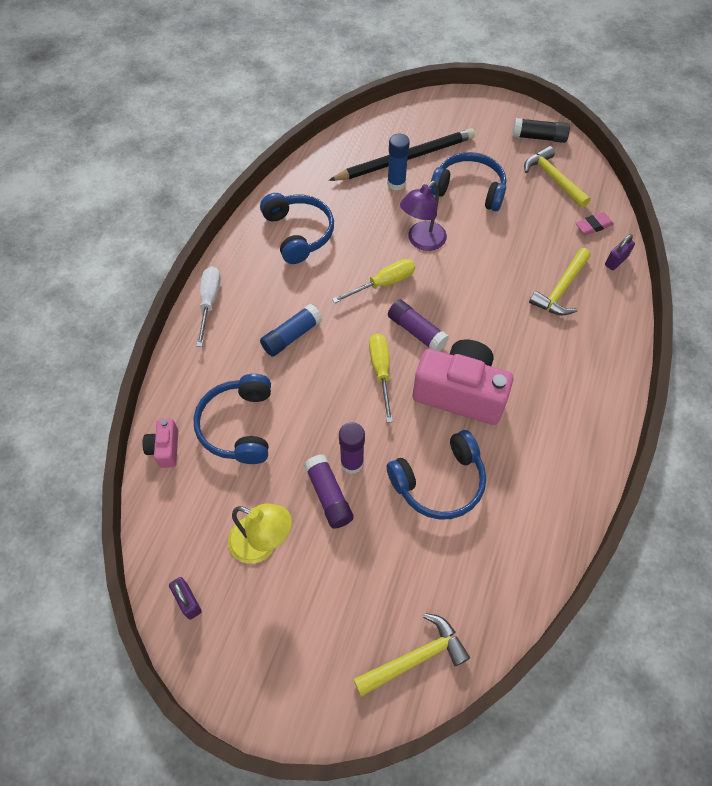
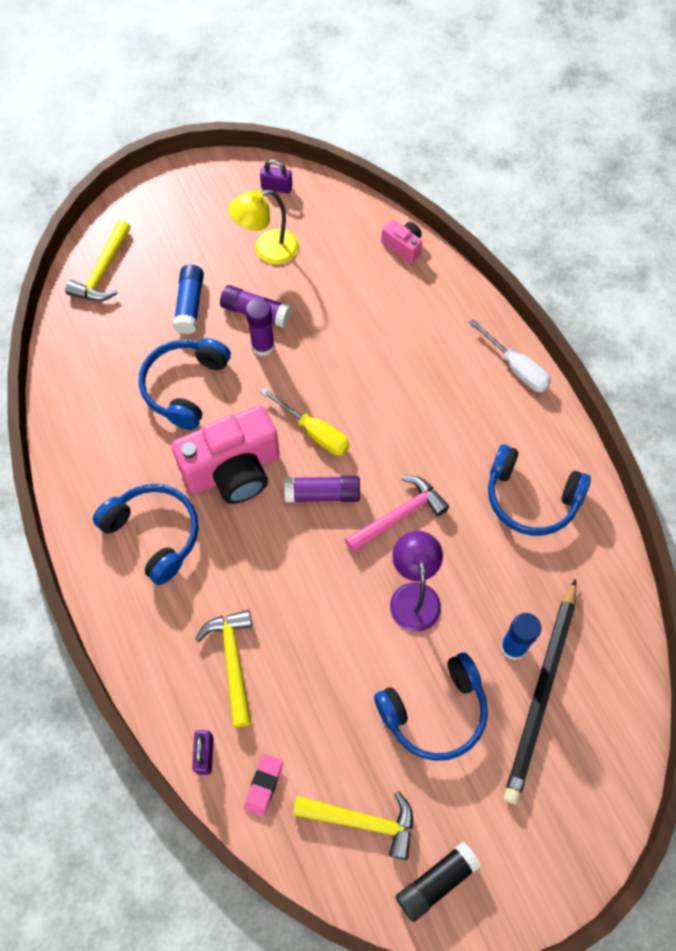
camera: 135 degrees right, 5 degrees up
(238, 426) = (373, 301): blue headphones -> blue headphones (154, 534)
(292, 336) = (418, 399): blue glue stick -> blue glue stick (190, 305)
(383, 283) = (399, 515): yellow screwdriver -> pink hammer

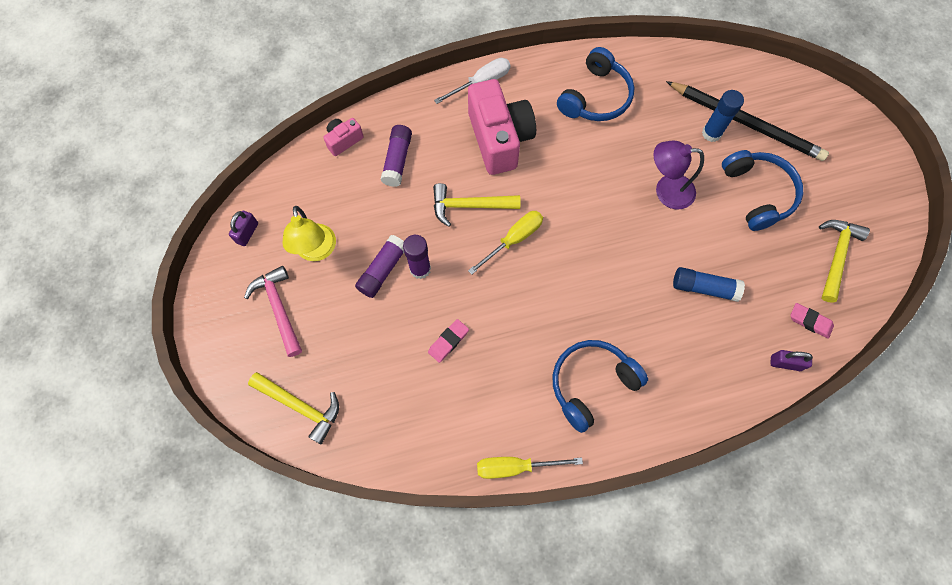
camera: 80 degrees left, 5 degrees up
(58, 469) = (515, 466): none -> yellow screwdriver
(185, 387) = (448, 341): blue headphones -> pink eraser
(190, 305) = (361, 327): blue glue stick -> blue glue stick (704, 288)
(232, 661) = (710, 332): yellow hammer -> yellow hammer (469, 206)
(233, 470) = (539, 310): pink camera -> pink camera (499, 139)
(322, 494) = (572, 242): purple glue stick -> purple glue stick (397, 160)
(399, 515) = (598, 189): pink hammer -> pink hammer (279, 308)
(436, 882) = (877, 215): black glue stick -> none

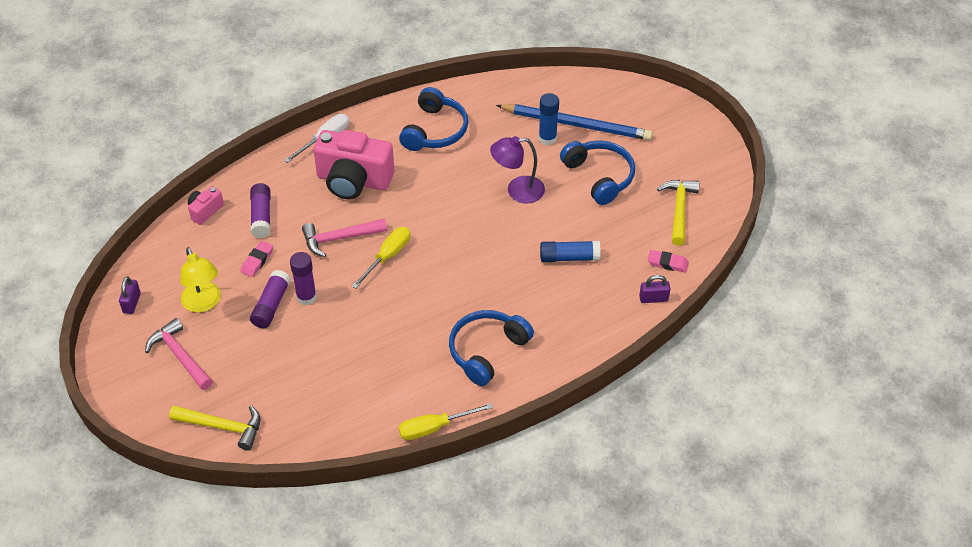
camera: 15 degrees left, 20 degrees down
(448, 341) = (348, 347): pink eraser -> pink eraser (257, 261)
(469, 206) = (339, 239): yellow hammer -> pink hammer
(499, 139) = (353, 180): pink camera -> pink camera turned 135 degrees clockwise
(746, 123) = (576, 124): black pencil -> blue pencil

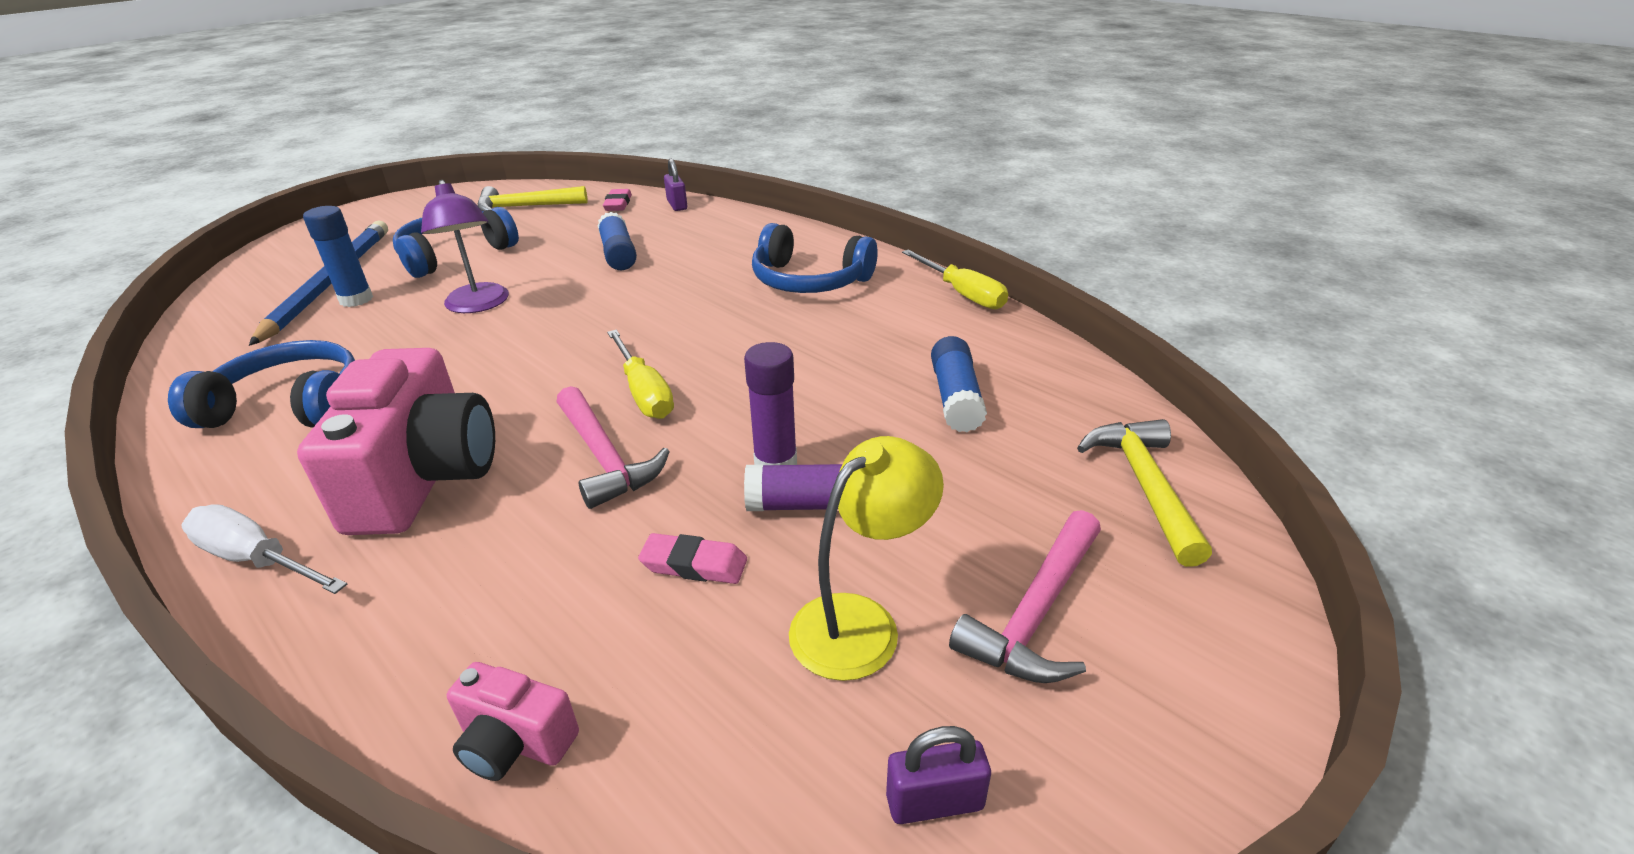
camera: 105 degrees left, 15 degrees down
(261, 216) = (539, 601): purple glue stick -> none
(323, 381) = (955, 398): none -> blue glue stick
(387, 256) = (644, 392): yellow screwdriver -> yellow screwdriver turned 135 degrees counterclockwise

